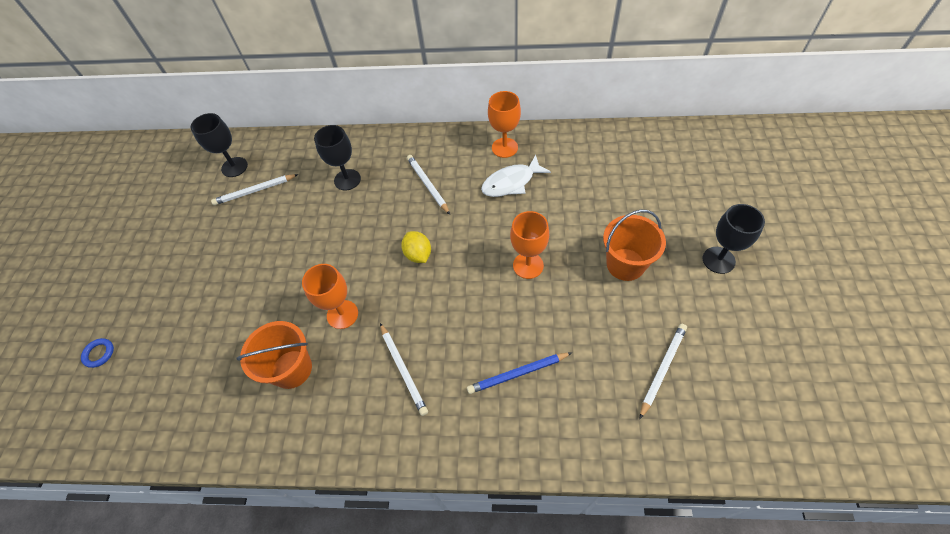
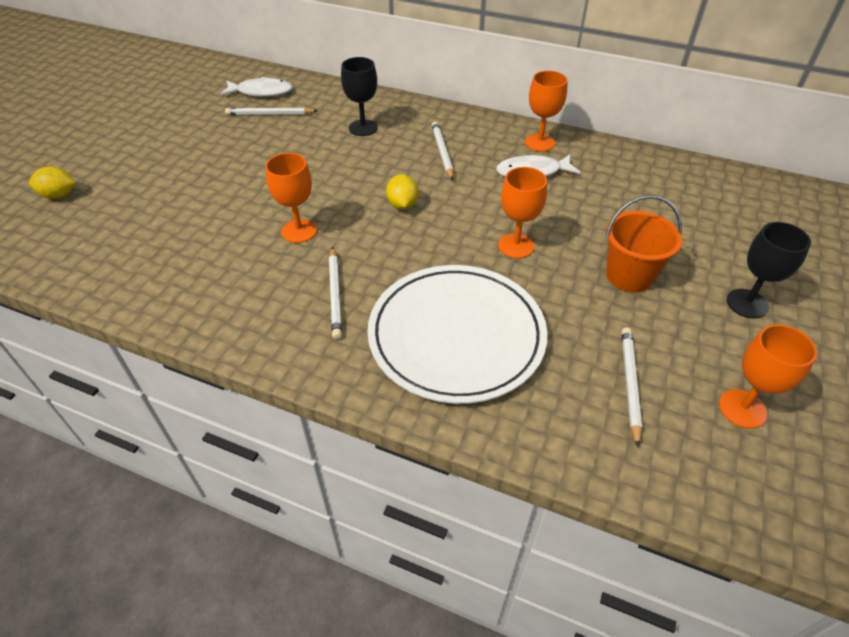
camera: 15 degrees right, 10 degrees down
(99, 354) = (59, 195): blue ring -> yellow lemon
(234, 167) = (261, 92): black goblet -> white fish
(292, 369) = (225, 260): orange bucket -> none
(517, 374) = (456, 335): blue pencil -> white plate
(662, 369) = (629, 384): white pencil -> white pencil turned 45 degrees counterclockwise
(747, 360) = (742, 409): none -> orange goblet

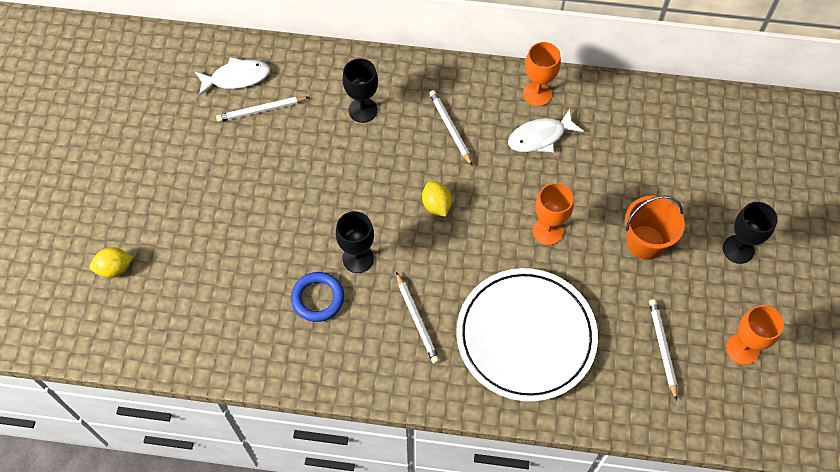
camera: 15 degrees left, 15 degrees up
(238, 255) = (318, 298): none -> blue ring
(299, 231) = (358, 258): orange goblet -> black goblet

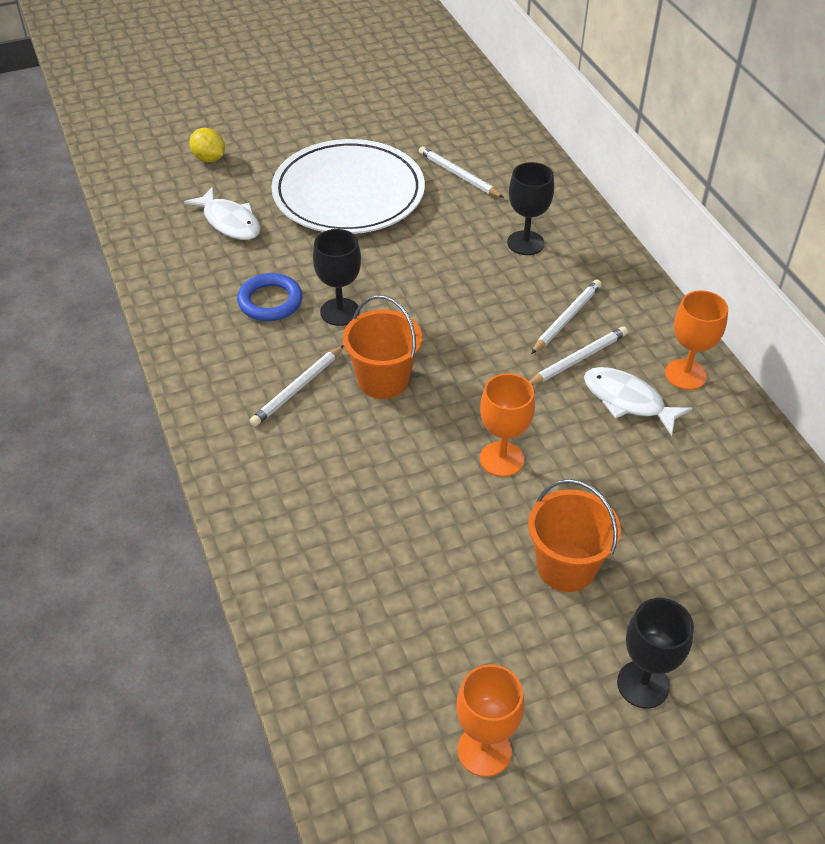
camera: 60 degrees right, 15 degrees down
(237, 78) = (481, 145): white fish -> white fish (229, 222)
(436, 205) = (455, 347): yellow lemon -> none
(440, 264) = (383, 380): none -> orange bucket
(526, 336) = (341, 494): white plate -> white plate (348, 193)
(662, 348) = (420, 647): white pencil -> white pencil (578, 359)

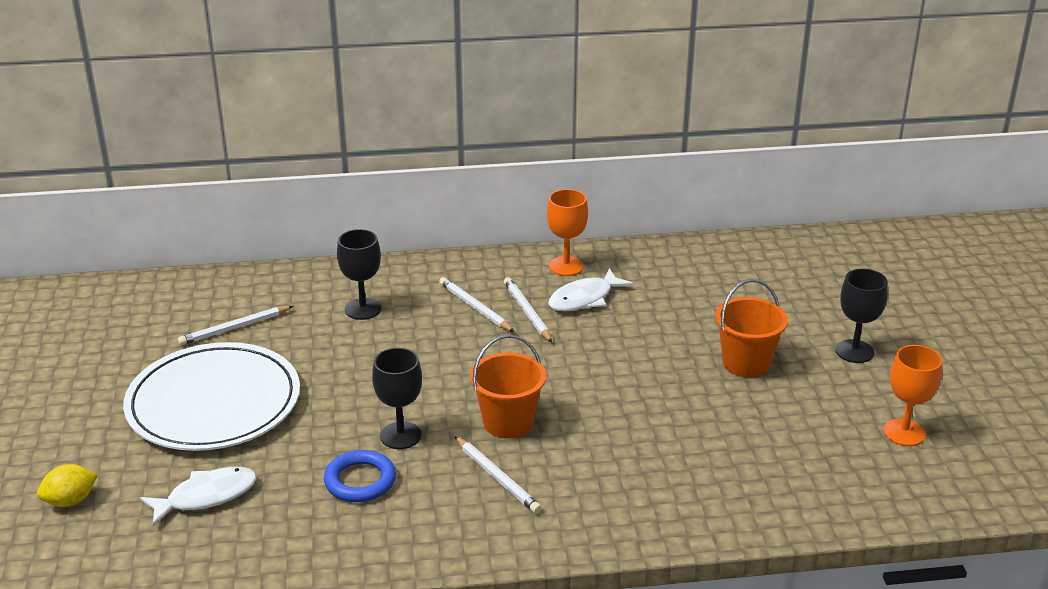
camera: 75 degrees left, 15 degrees down
(501, 459) = (627, 373): orange goblet -> none

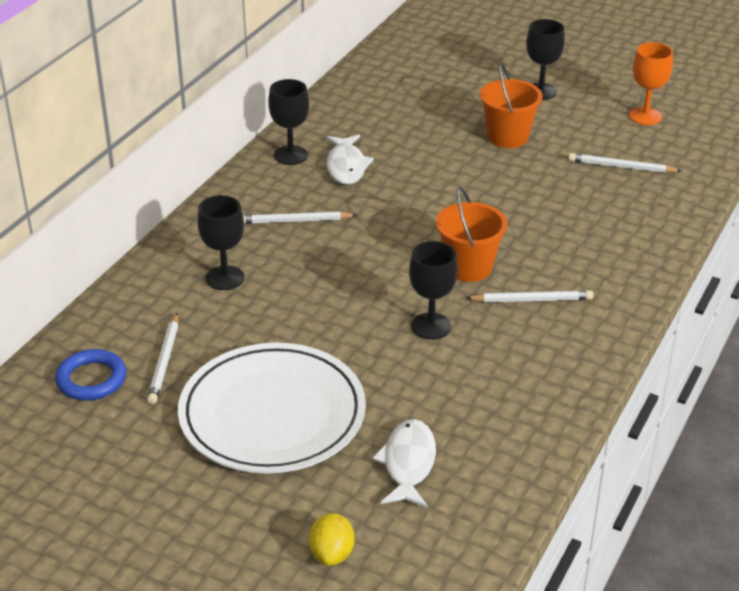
camera: 55 degrees left, 5 degrees up
(360, 481) = (470, 369): blue ring -> blue ring (91, 379)
(527, 312) = (332, 199): white pencil -> white pencil (621, 167)
(566, 266) = (290, 155): orange goblet -> black goblet

